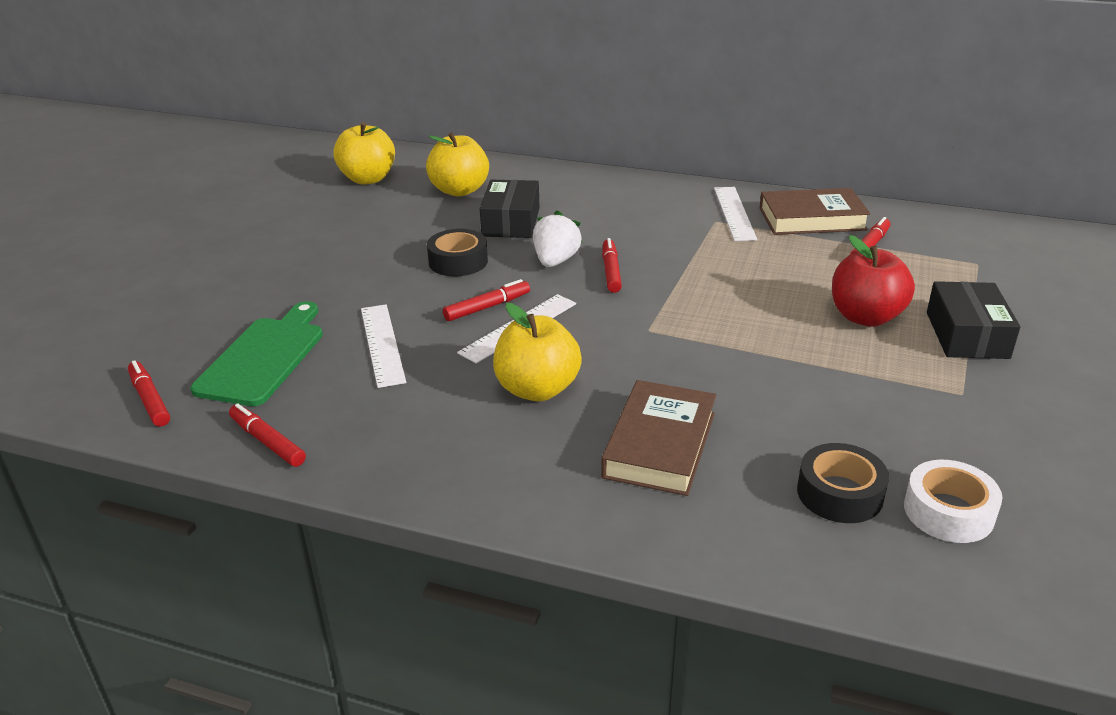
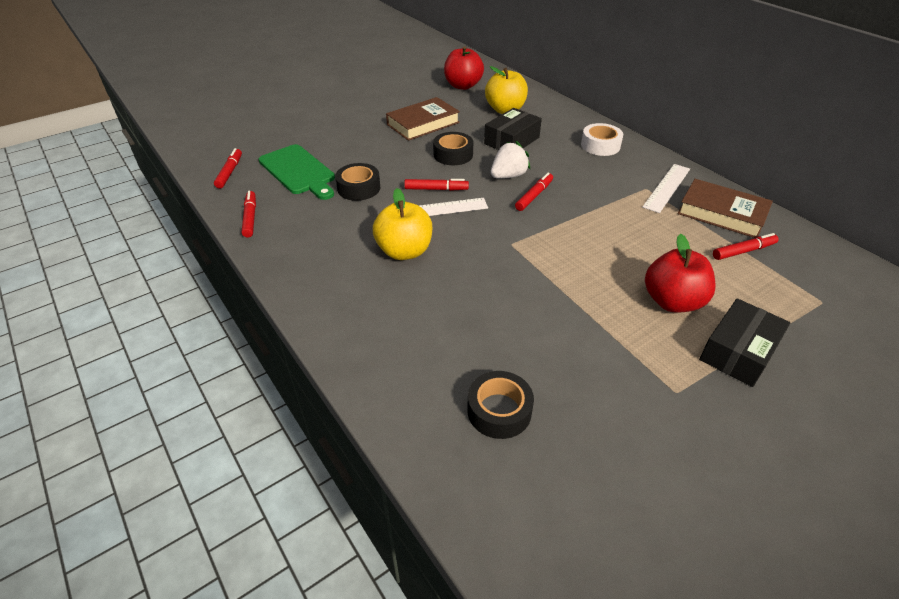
camera: 35 degrees right, 10 degrees up
(264, 357) = (298, 171): green cutting board -> green cutting board turned 90 degrees clockwise
(368, 179) = (463, 86): yellow apple -> red apple
(382, 344) = (359, 188): white ruler -> black tape
(659, 445) = (430, 319): brown book -> brown book (423, 123)
(948, 512) = (556, 466): white tape -> white tape (600, 145)

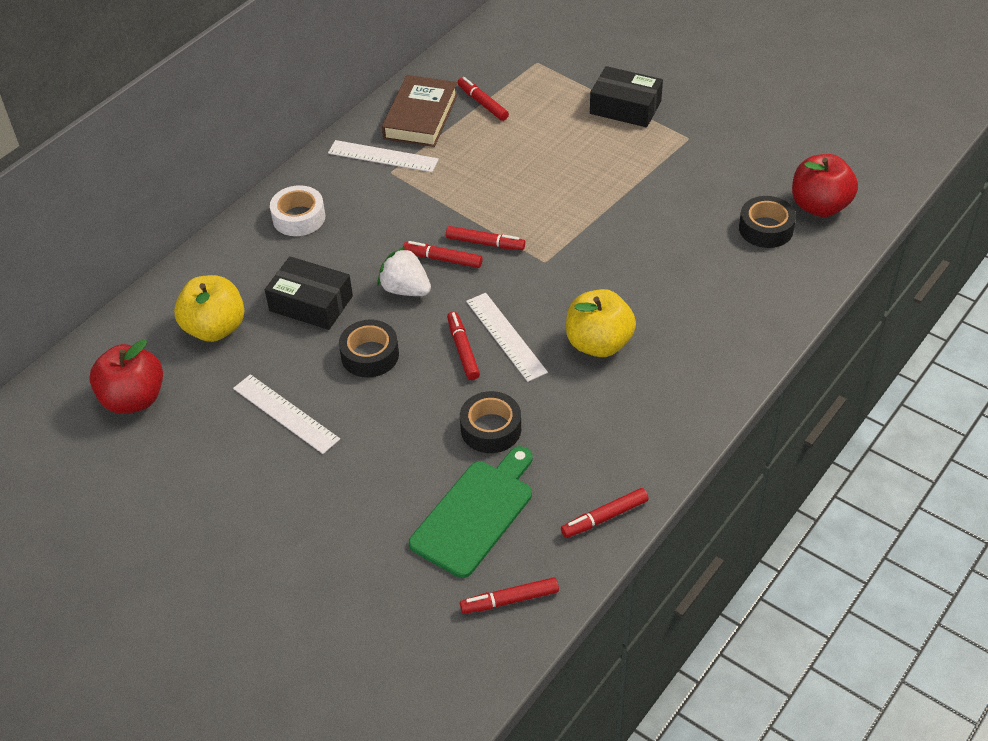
camera: 105 degrees left, 5 degrees up
(423, 123) = (286, 413): brown book -> white ruler
(545, 218) = (485, 243): none -> red marker
(672, 301) = (581, 144): red apple -> red apple (819, 206)

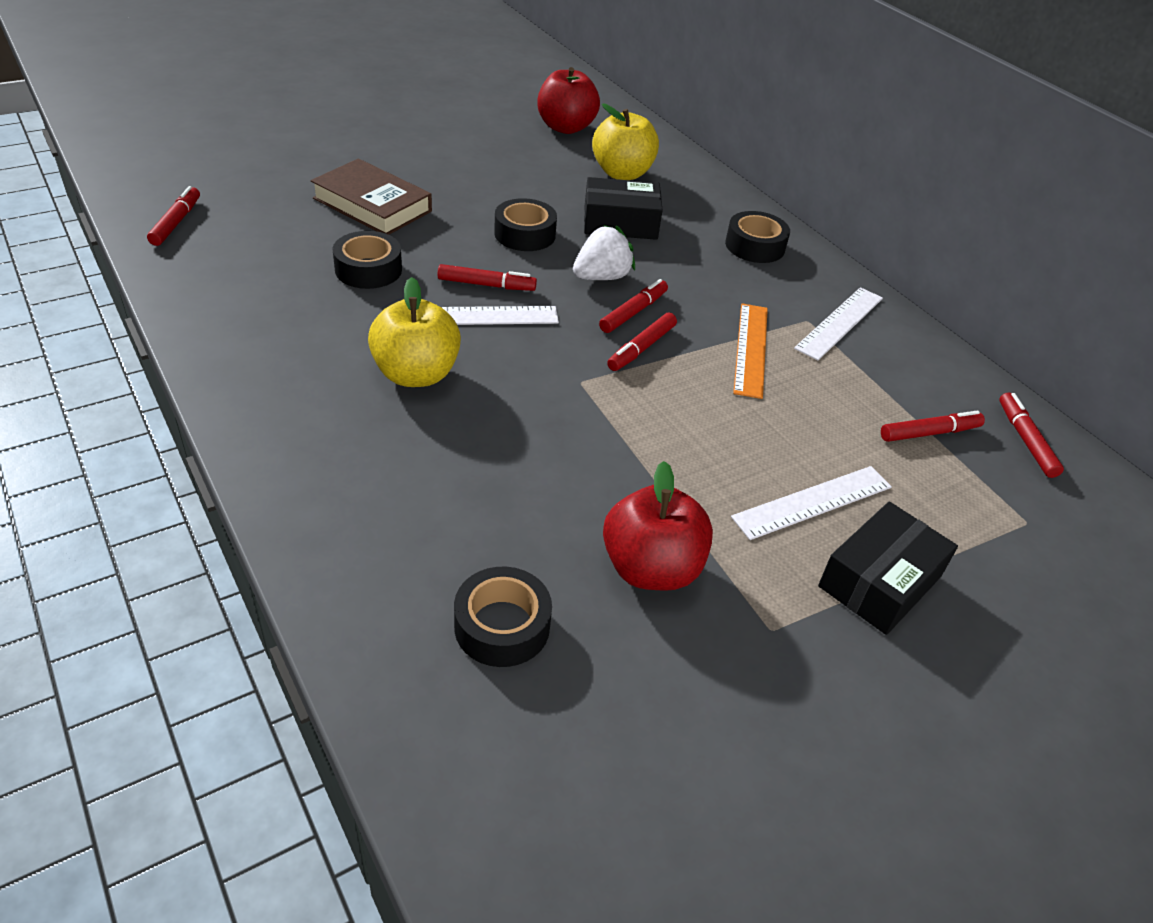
camera: 105 degrees right, 5 degrees down
(286, 413) = (490, 180): white ruler -> white ruler (813, 502)
(299, 217) = (755, 246): white tape -> black tape
(311, 303) = (620, 223): black box -> black box turned 45 degrees clockwise
(420, 116) = (913, 372): brown book -> brown book (372, 205)
(447, 192) = (750, 349): none -> orange ruler
(475, 514) = (282, 233): green cutting board -> none
(604, 517) = (193, 296): red marker -> red marker (1025, 440)
(819, 206) = (509, 731): red apple -> red apple (651, 568)

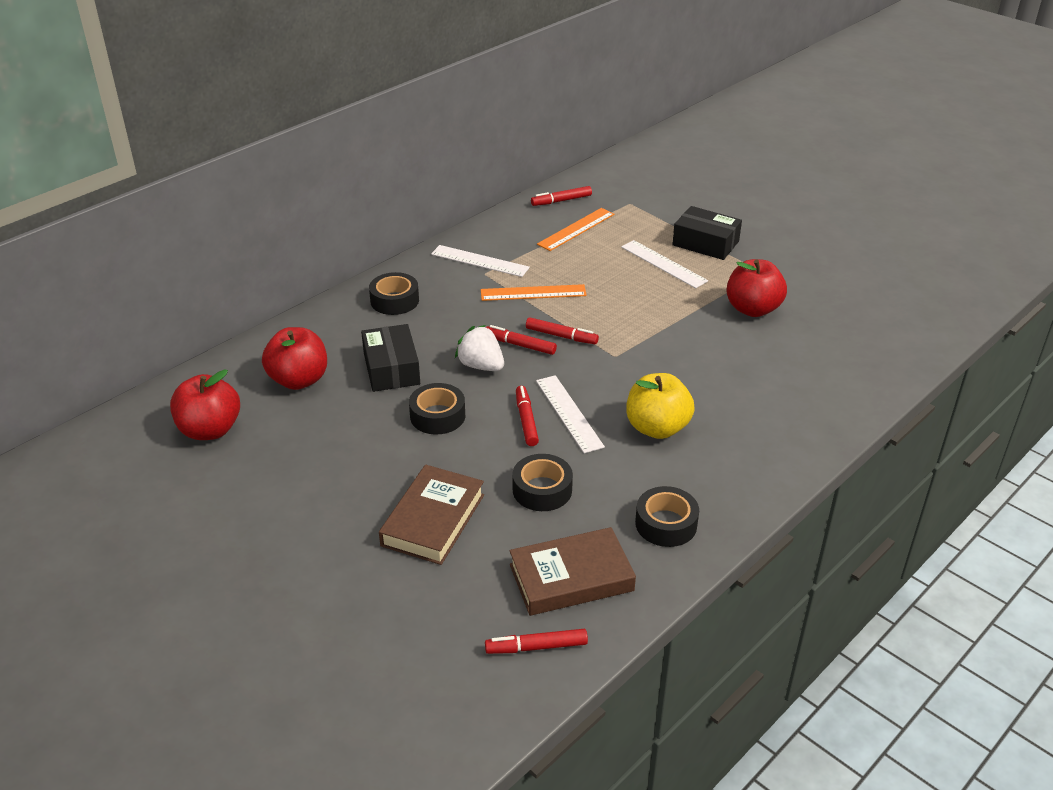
camera: 100 degrees left, 5 degrees down
(236, 257) = (571, 578): none -> brown book
(502, 626) = (828, 349): black tape -> black tape (666, 524)
(622, 173) = (299, 380): yellow apple -> red apple
(929, 433) = (576, 229): red marker -> orange ruler

